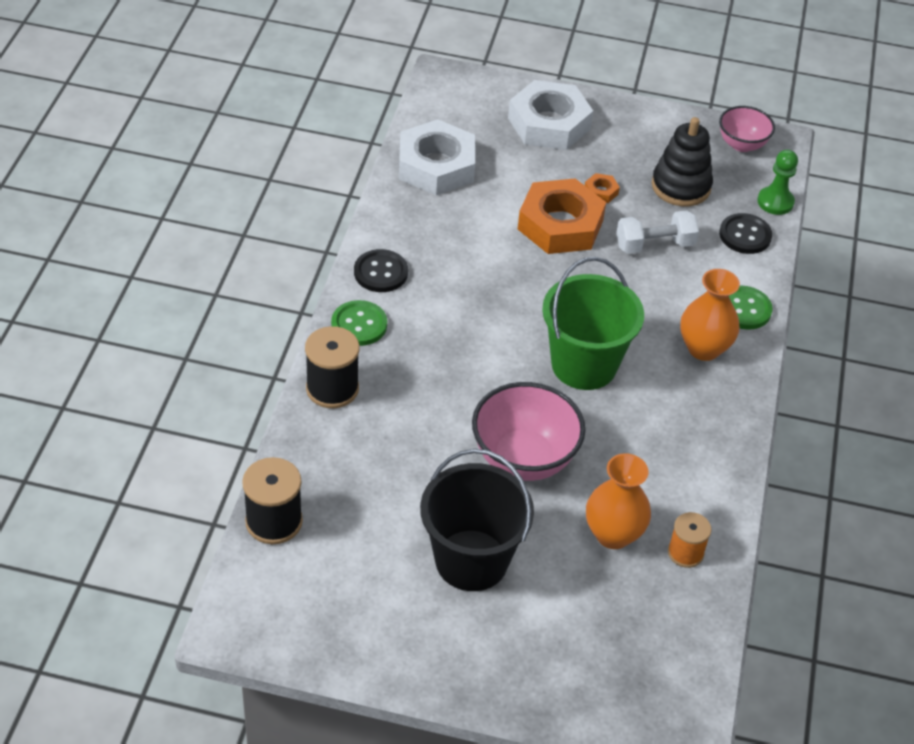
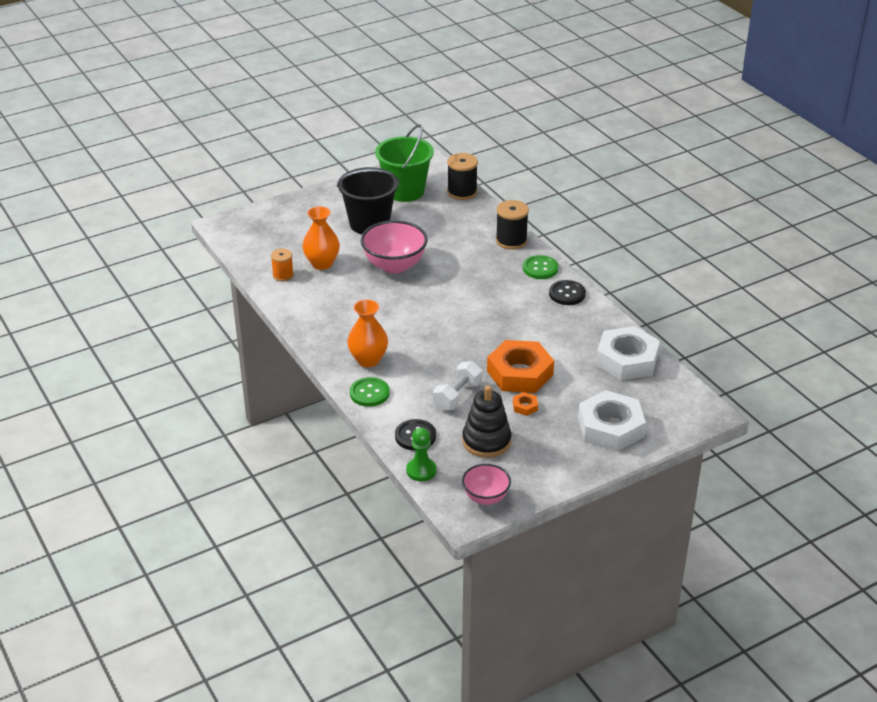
camera: 140 degrees right, 10 degrees down
(584, 365) = (417, 316): green bucket -> green bucket (405, 191)

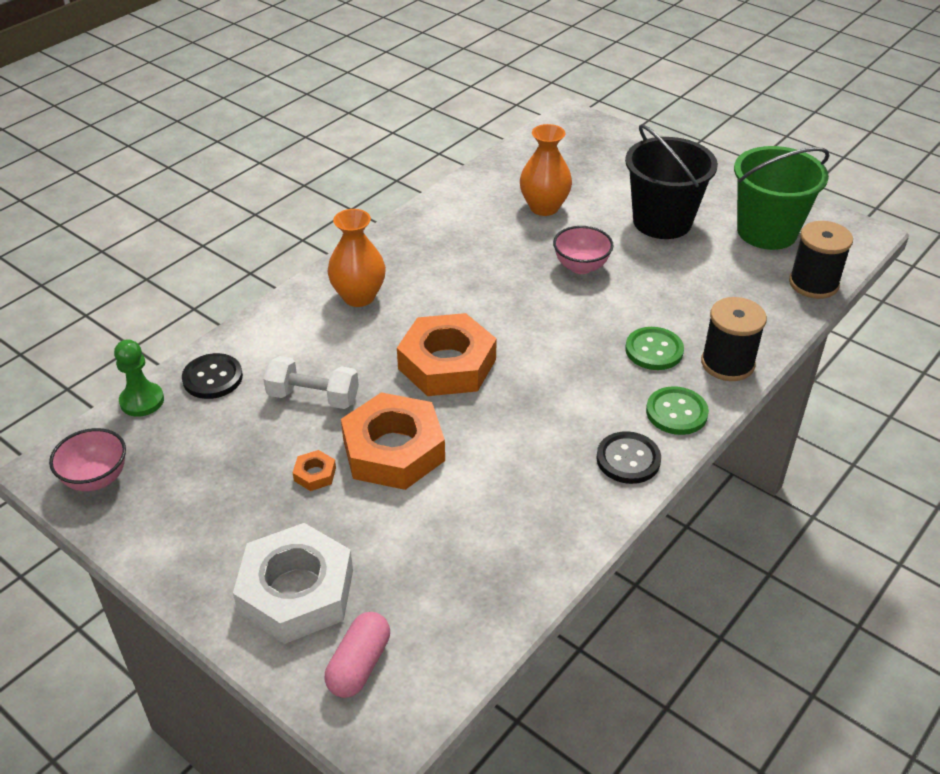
camera: 70 degrees right, 5 degrees up
(283, 275) = (499, 185): orange spool -> none
(369, 393) = (289, 315): green button -> green button (654, 350)
(394, 266) = (581, 267): pink bowl -> pink bowl, size x0.60
(456, 338) = (447, 364): none -> orange nut
(486, 441) = (221, 451): black stacking toy -> none
(627, 360) = (487, 576): white nut -> none
(666, 414) = (359, 665): none -> pink capsule

